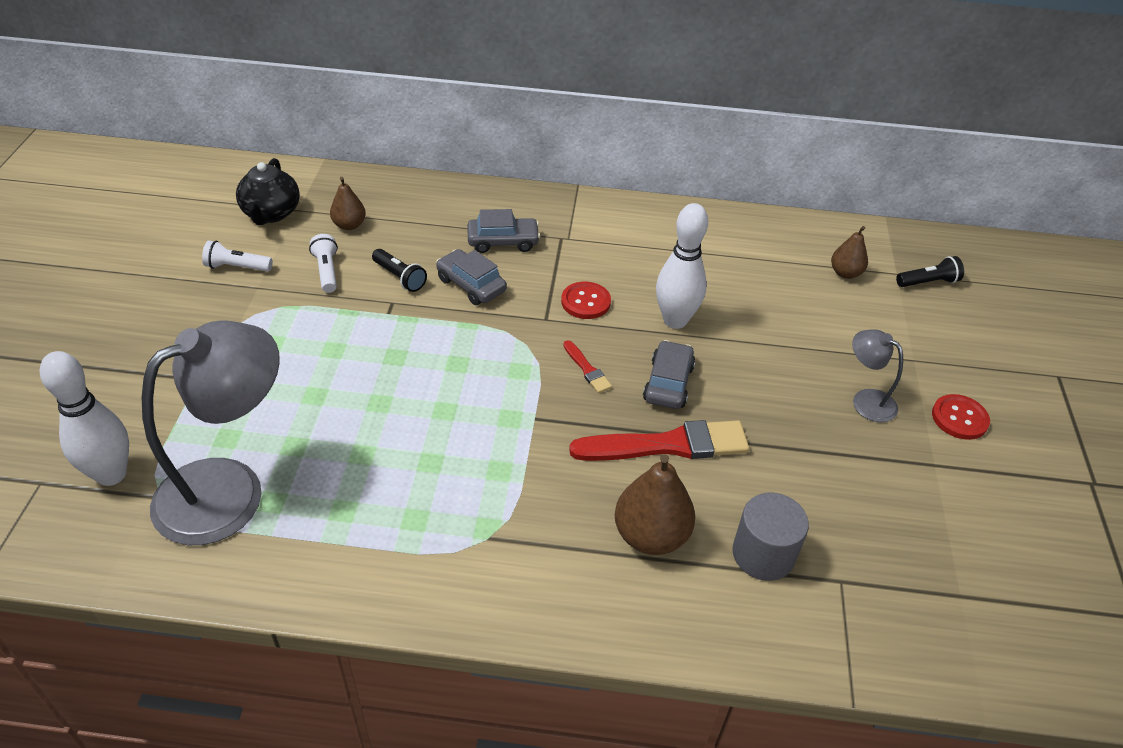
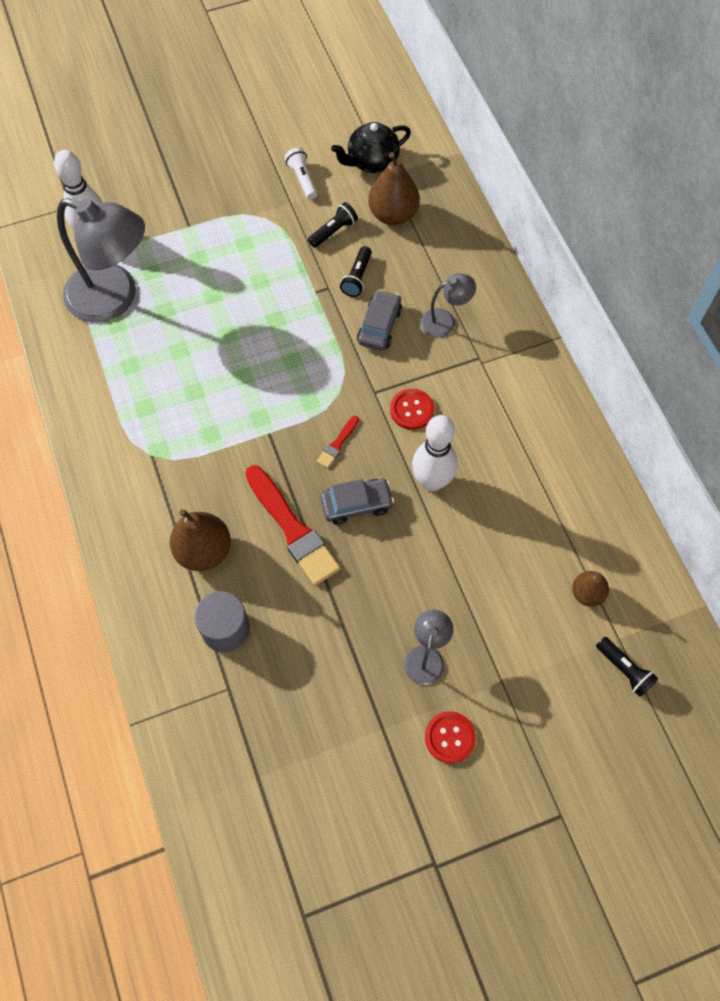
camera: 65 degrees right, 20 degrees up
(327, 271) = (334, 231): white flashlight -> black flashlight
(349, 225) = (393, 214): brown pear -> brown pear, size x1.69
(503, 242) = (445, 321): grey car -> grey lamp

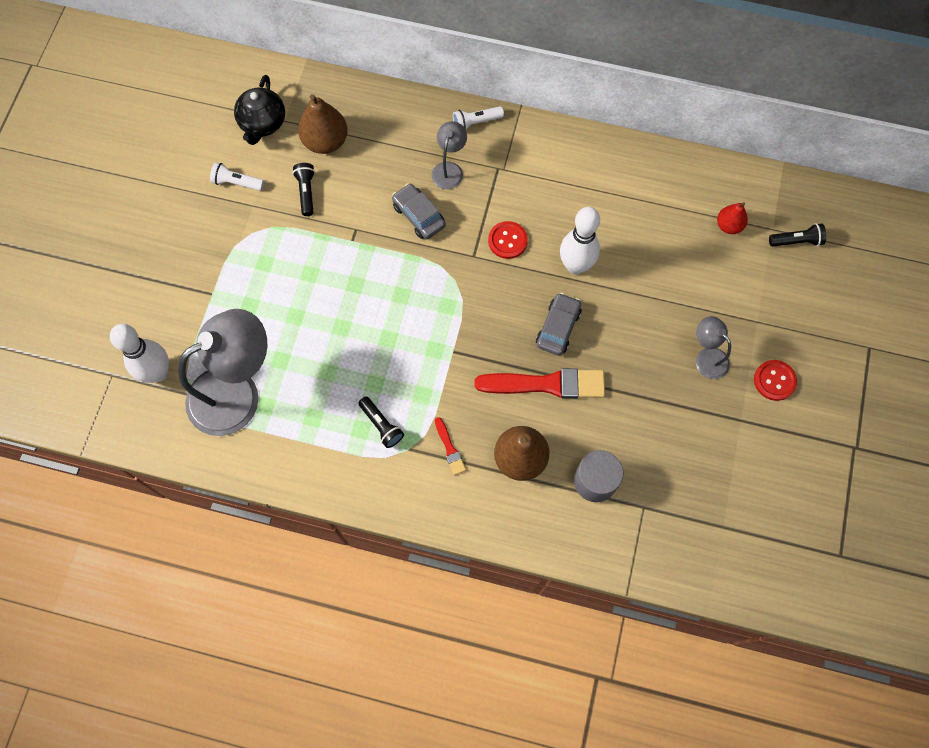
camera: 55 degrees left, 5 degrees up
(337, 444) = (498, 309): red brush -> red brush (449, 448)
(357, 278) = (363, 203): black flashlight -> black flashlight (381, 425)
(510, 312) = (476, 122): none -> white flashlight
(587, 593) = (728, 226): brown pear -> red pear

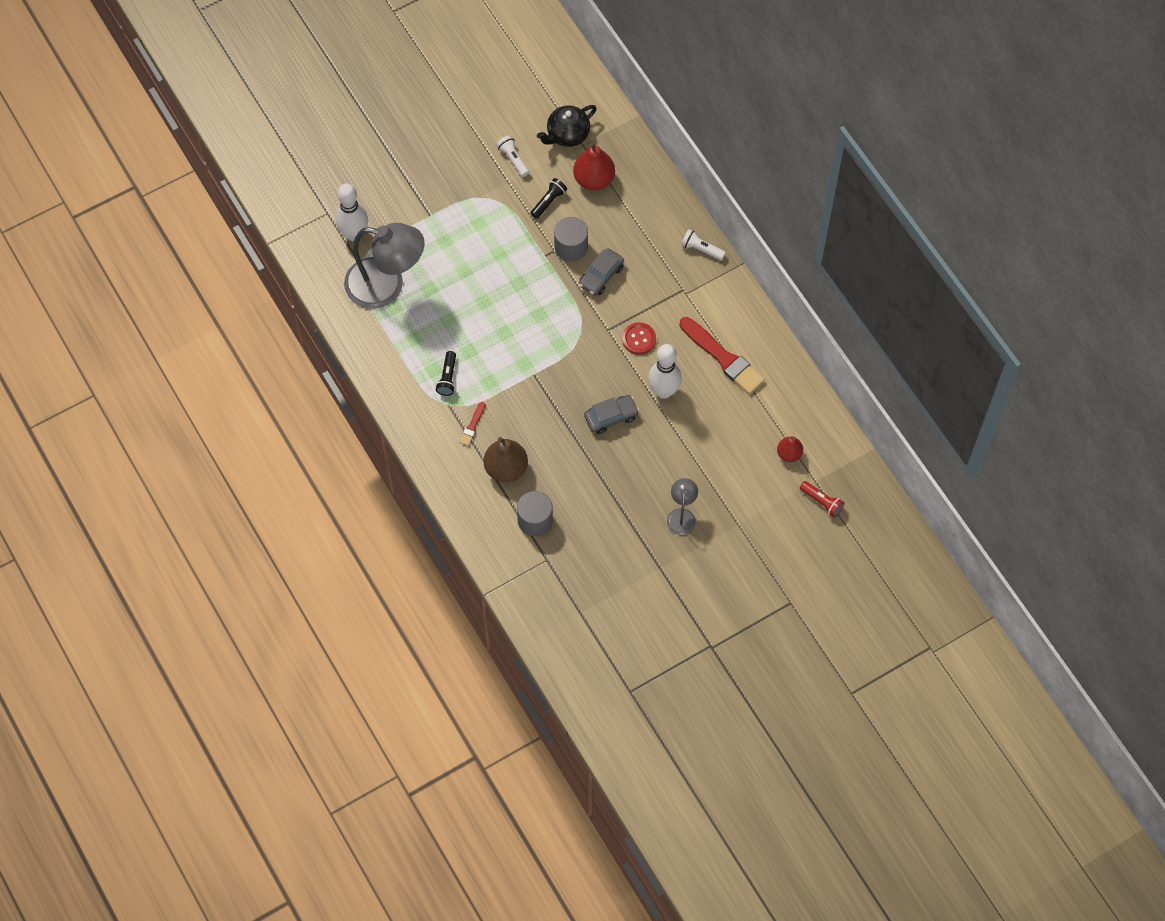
camera: 45 degrees right, 5 degrees down
(325, 141) = (594, 179): brown pear -> red pear
(367, 214) = (571, 247): none -> grey cylinder
(418, 216) = (601, 276): grey car -> grey car turned 150 degrees counterclockwise
(449, 169) = (651, 264): grey lamp -> none
(546, 384) = (567, 442): red brush -> red brush (723, 358)
(774, 380) = (707, 566): red button -> none
(796, 241) = (821, 502): black flashlight -> red flashlight

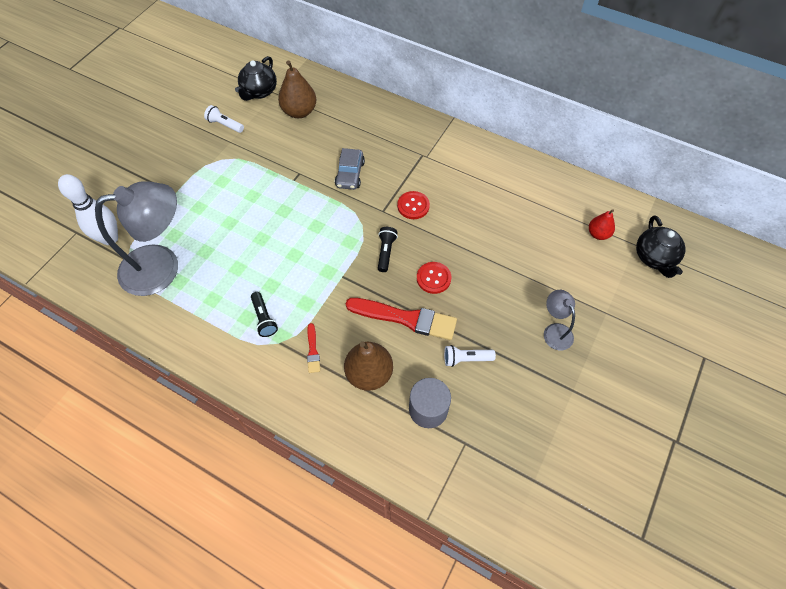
camera: 30 degrees left, 5 degrees down
(549, 201) = (272, 141): black flashlight -> black flashlight (386, 252)
(571, 247) = (311, 165): grey cylinder -> none
(594, 179) = (299, 112): red pear -> brown pear
(611, 417) = (433, 278): grey car -> red button
(663, 391) = (462, 235): white bowling pin -> none
(701, 249) = (415, 122): white flashlight -> white flashlight (466, 359)
(723, 358) = (490, 188): red brush -> red brush (405, 318)
(821, 502) = (654, 258): red flashlight -> black teapot

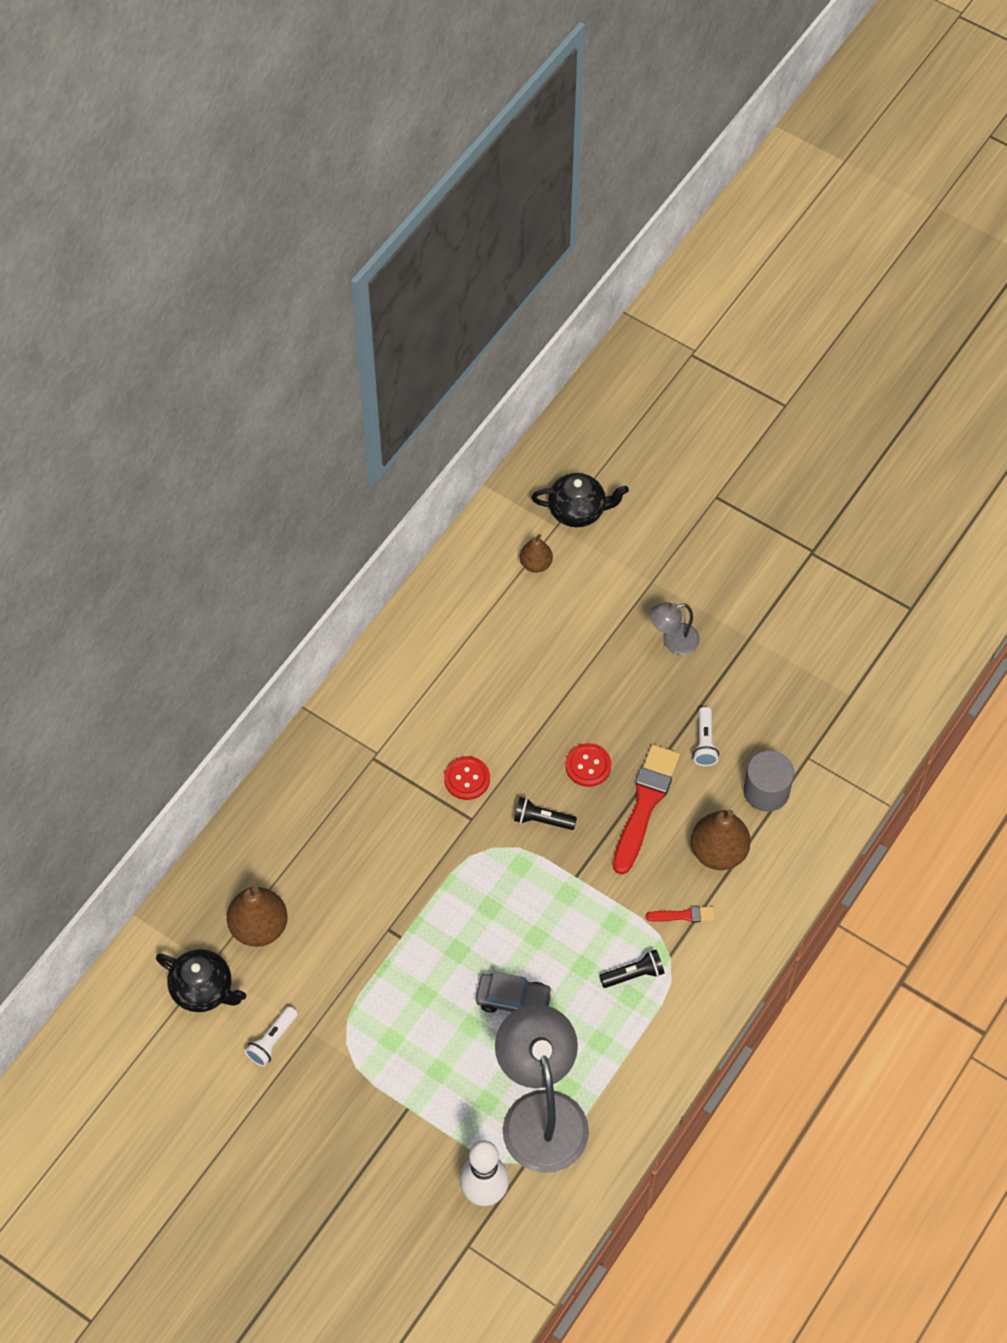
camera: 85 degrees left, 0 degrees up
(350, 174) = (399, 858): grey car -> grey car (513, 1000)
(598, 234) = (536, 564): red pear -> brown pear

